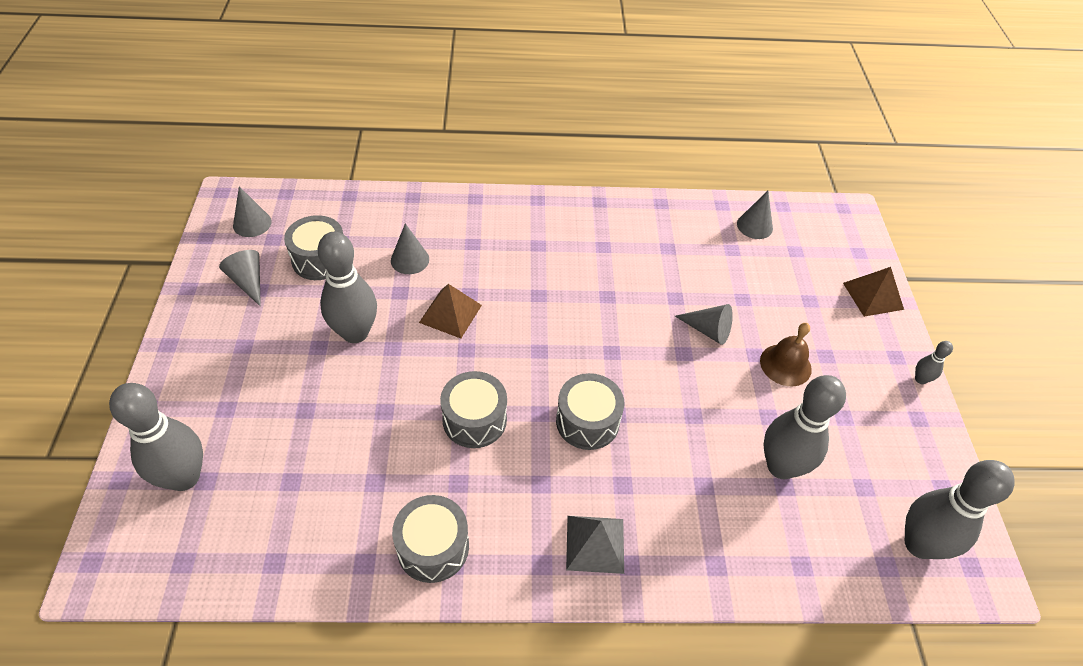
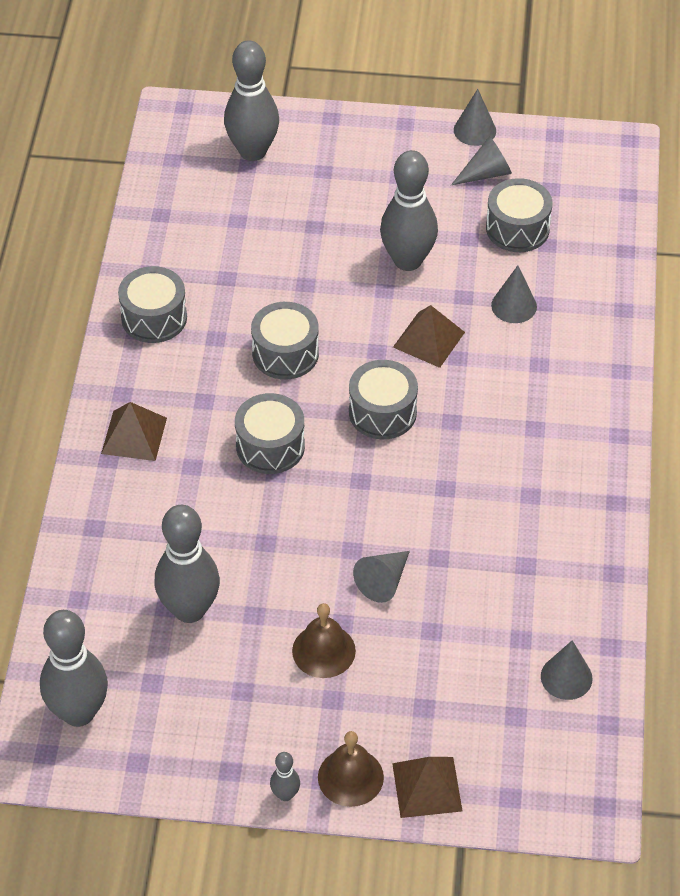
camera: 100 degrees right, 0 degrees up
(252, 223) = (576, 169): grey cone -> grey cone (474, 130)
(536, 341) = (382, 412): none -> grey drum
(595, 544) = (134, 435): grey pyramid -> brown pyramid
(886, 340) = (350, 777): none -> brown bell

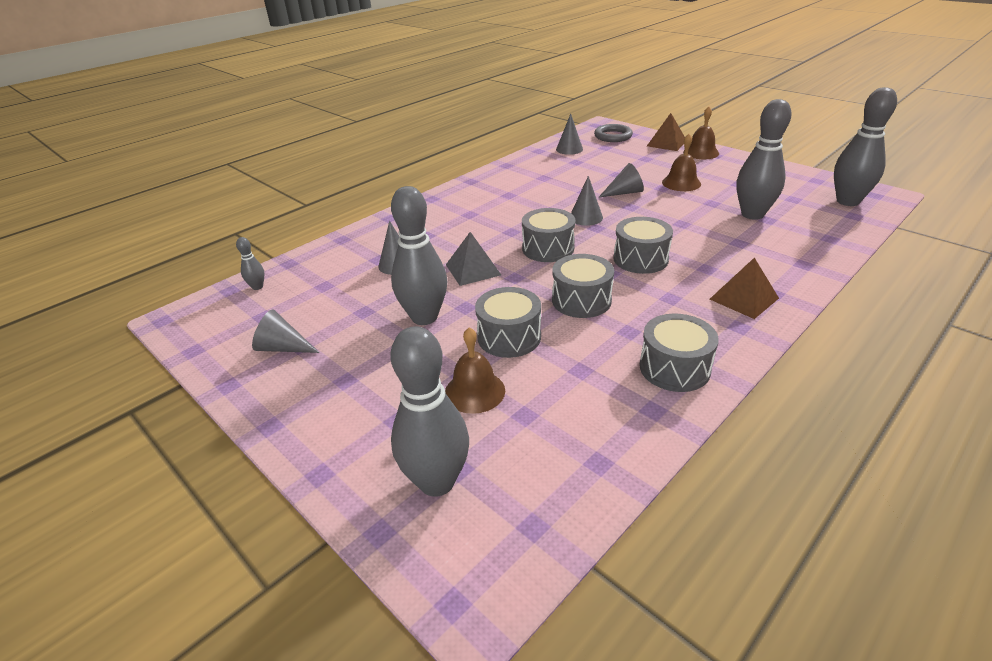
camera: 140 degrees left, 15 degrees down
(285, 794) = (738, 156): grey bowling pin -> grey bowling pin (257, 287)
(291, 218) = (474, 391): none -> brown bell
(428, 339) = (473, 269): brown pyramid -> grey pyramid
(474, 130) = (233, 386): grey cone -> grey cone (586, 217)
(517, 228) = (325, 302): grey drum -> grey drum (509, 337)
(535, 769) = (613, 136): none -> grey ring

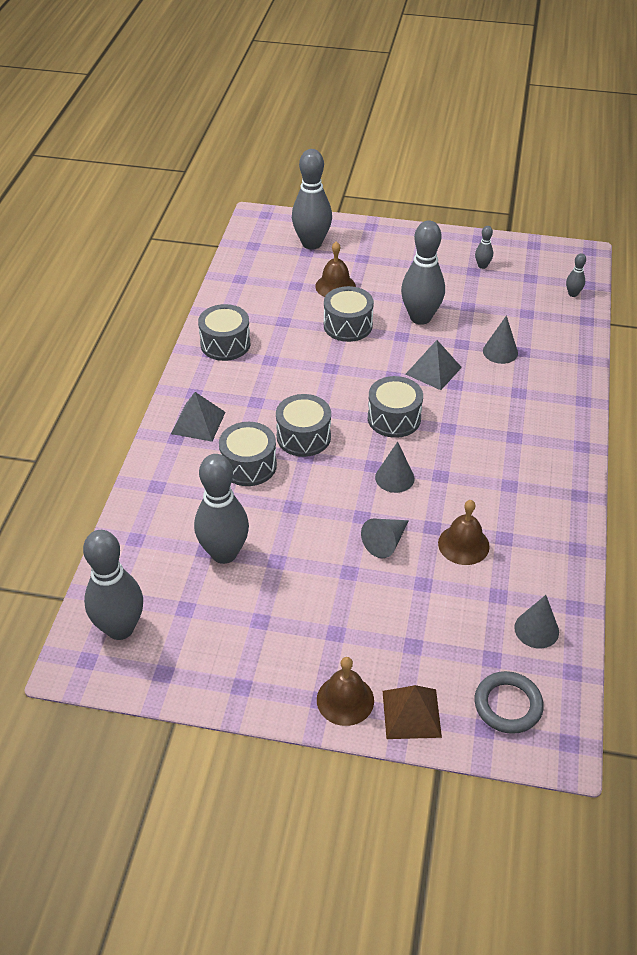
camera: 145 degrees right, 10 degrees up
(283, 348) = (482, 266): grey cone -> grey bowling pin
(581, 300) = (322, 373): grey drum -> grey drum (248, 465)
(681, 183) = (331, 593): brown bell -> brown bell (463, 544)
(743, 298) = (198, 422): brown pyramid -> grey pyramid

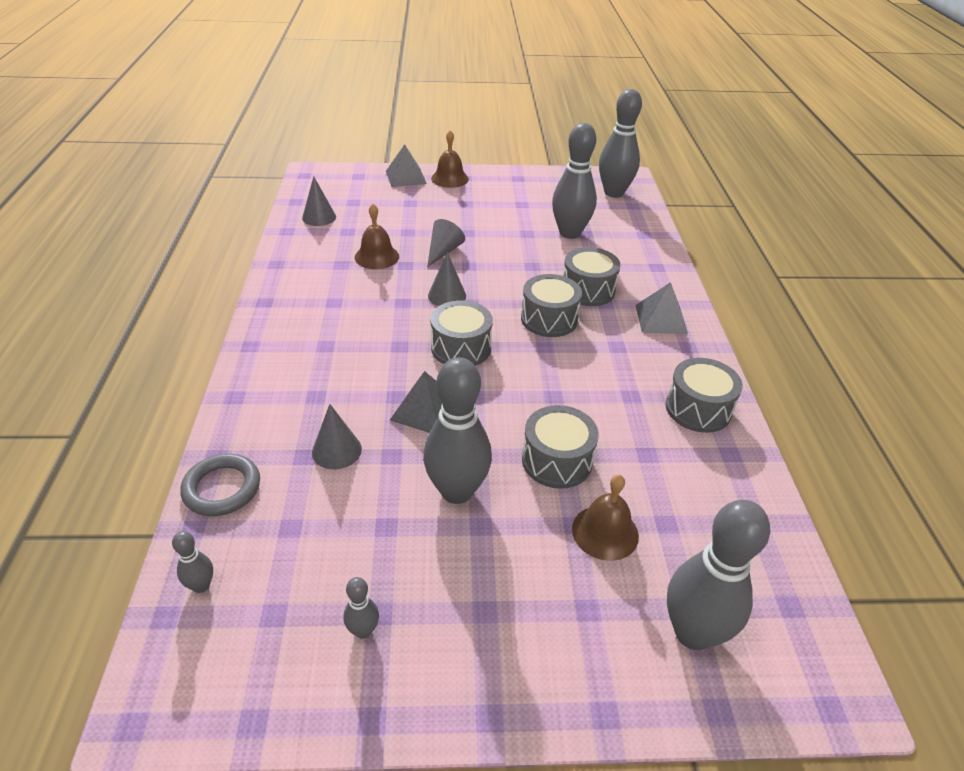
camera: 165 degrees right, 5 degrees down
(411, 713) = (406, 177): brown pyramid -> grey pyramid
(508, 705) = (343, 185): grey ring -> grey ring (222, 488)

